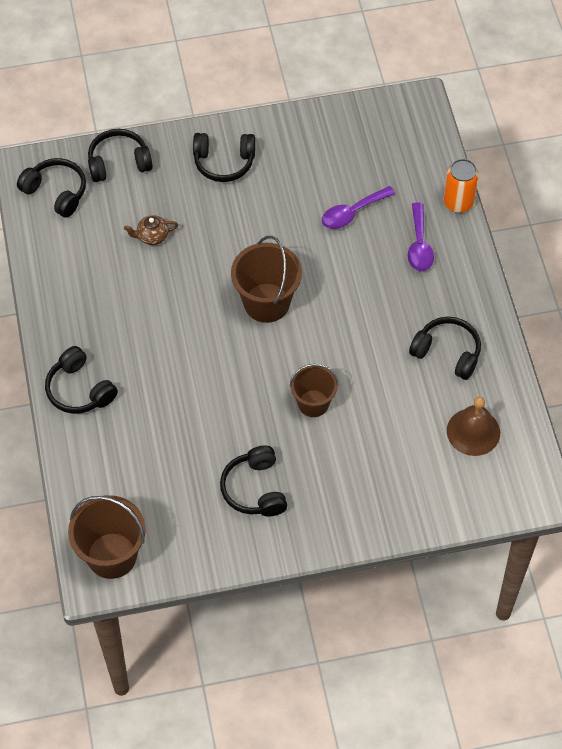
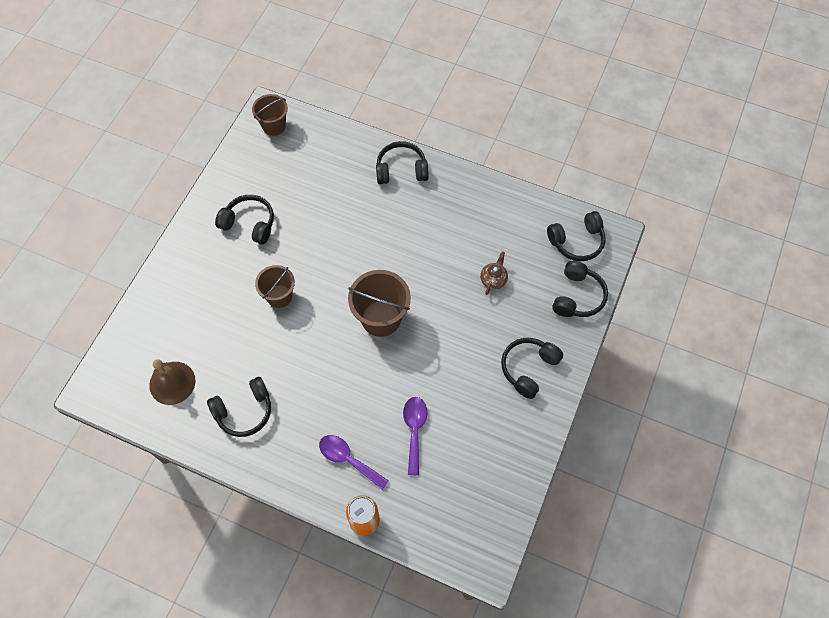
camera: 125 degrees right, 5 degrees up
(112, 555) = (274, 126): brown bucket -> brown bucket, size x0.65

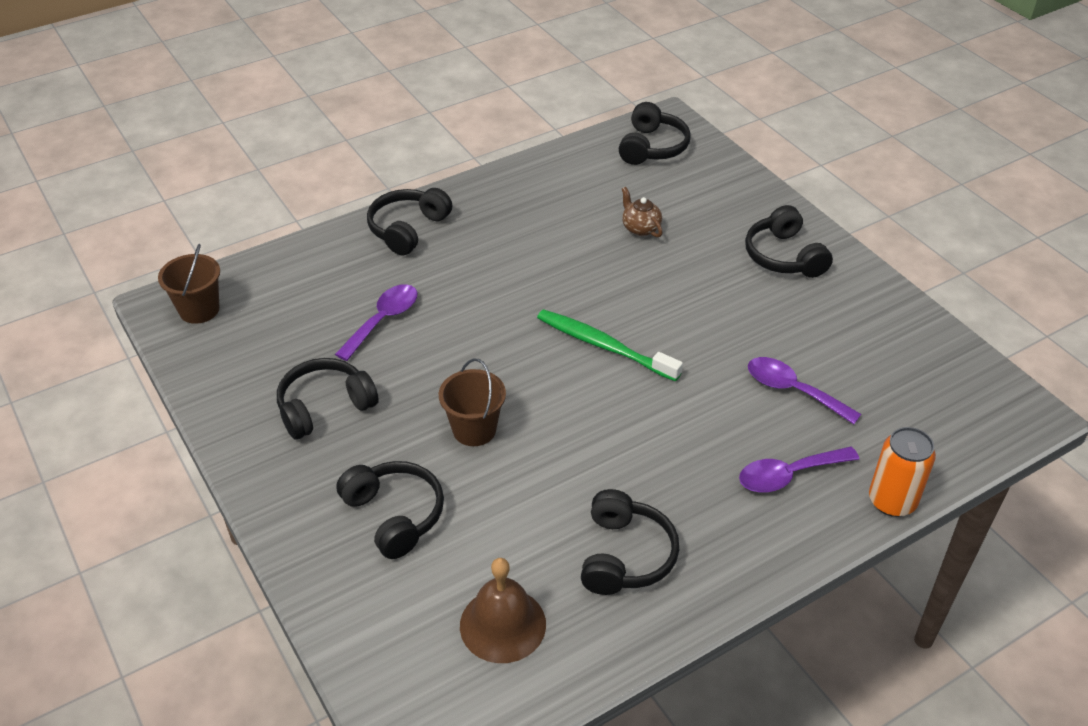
camera: 55 degrees left, 20 degrees down
(325, 207) = (383, 320): none -> purple spoon
(381, 318) = (604, 346): brown bucket -> green toothbrush
(577, 296) = (722, 178): black headphones -> black headphones (394, 515)

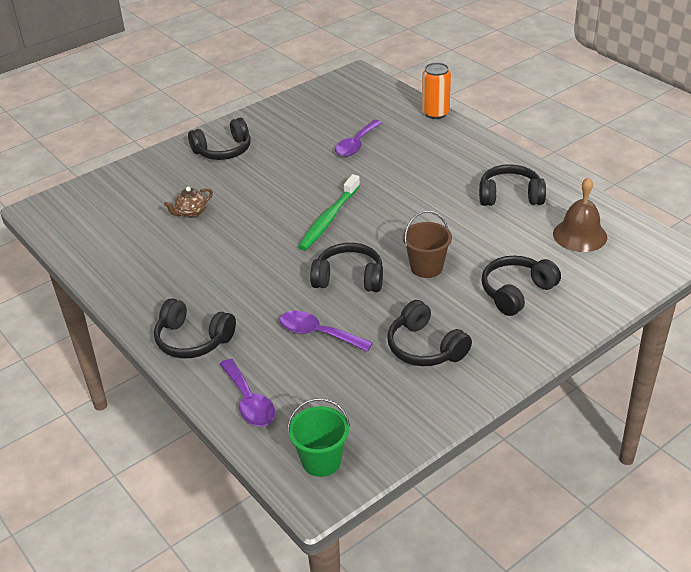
camera: 95 degrees left, 5 degrees down
(199, 310) = (321, 461): brown bucket -> green bucket
(652, 147) = (80, 215): black headphones -> black headphones (349, 278)
(788, 475) = (427, 144): purple spoon -> purple spoon (249, 401)

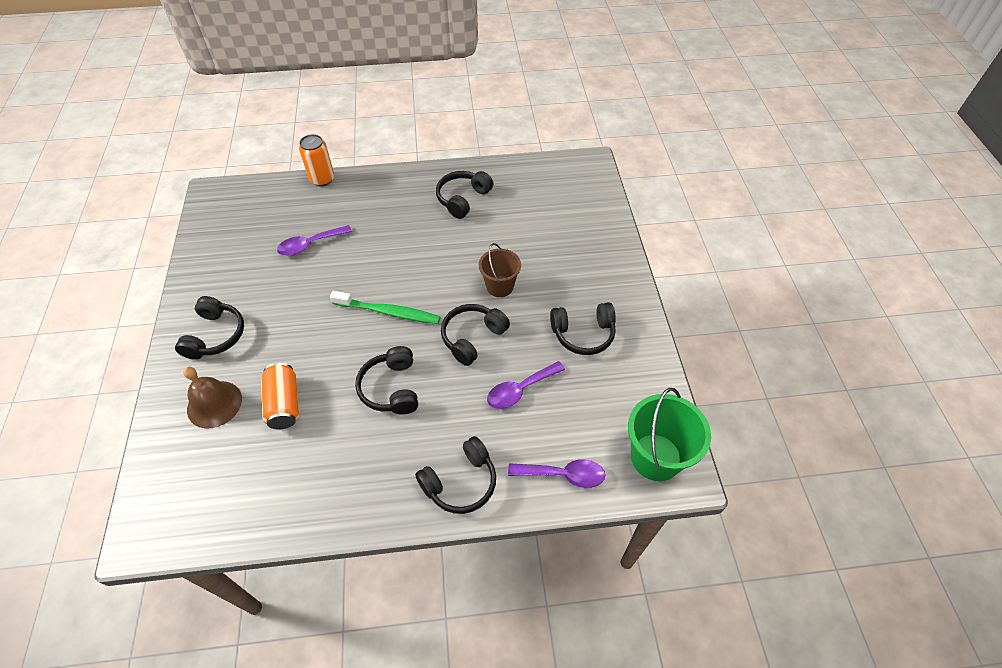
camera: 60 degrees left, 15 degrees up
(191, 213) = (284, 403): brown teapot -> orange can
(321, 461) = (655, 457): green bucket -> green bucket, size x1.54
(329, 219) = (388, 312): green toothbrush -> green toothbrush turned 45 degrees counterclockwise
(356, 144) = (309, 245): purple spoon -> purple spoon turned 90 degrees clockwise
(516, 292) = (565, 255): black headphones -> black headphones (391, 388)
(580, 235) = (535, 191): brown bell -> brown bell (214, 404)

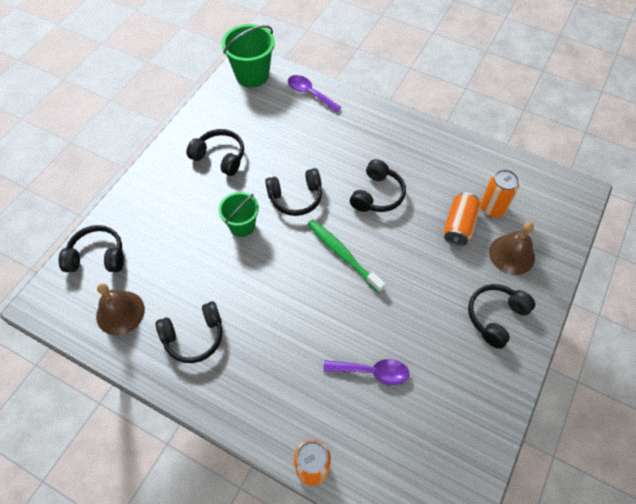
camera: 145 degrees left, 5 degrees up
(252, 447) = (492, 208): none -> orange can
(460, 482) = (370, 120): black headphones -> black headphones (97, 256)
(499, 286) = (242, 226): brown bucket -> green bucket
(520, 390) = (294, 147): purple spoon -> none
(530, 185) = (120, 312): none -> brown bell

